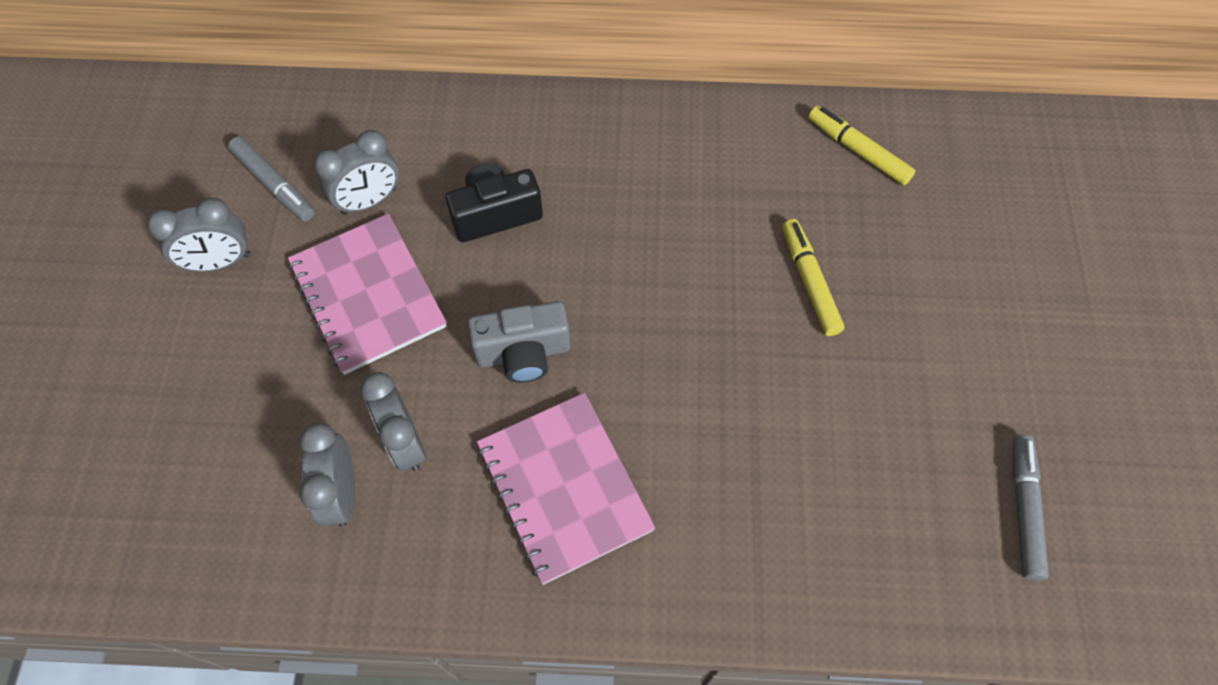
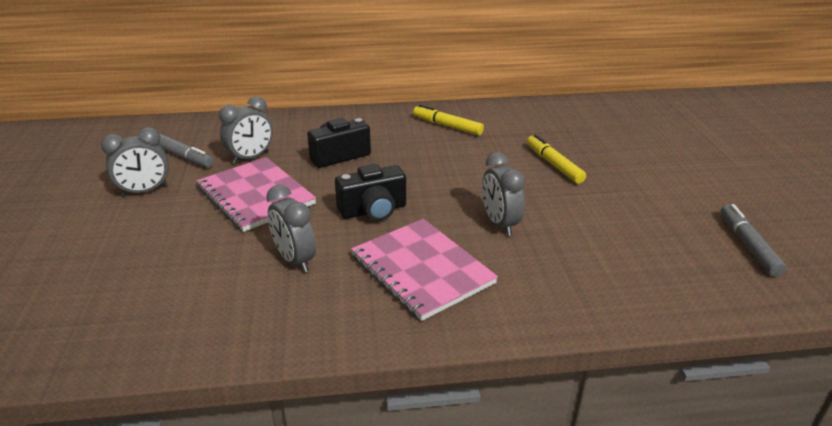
camera: 10 degrees left, 30 degrees down
(342, 493) = (249, 291): grey clock -> grey clock (499, 224)
(523, 353) = (373, 210): grey camera -> black camera
(858, 151) = (558, 115): yellow marker -> yellow marker (447, 126)

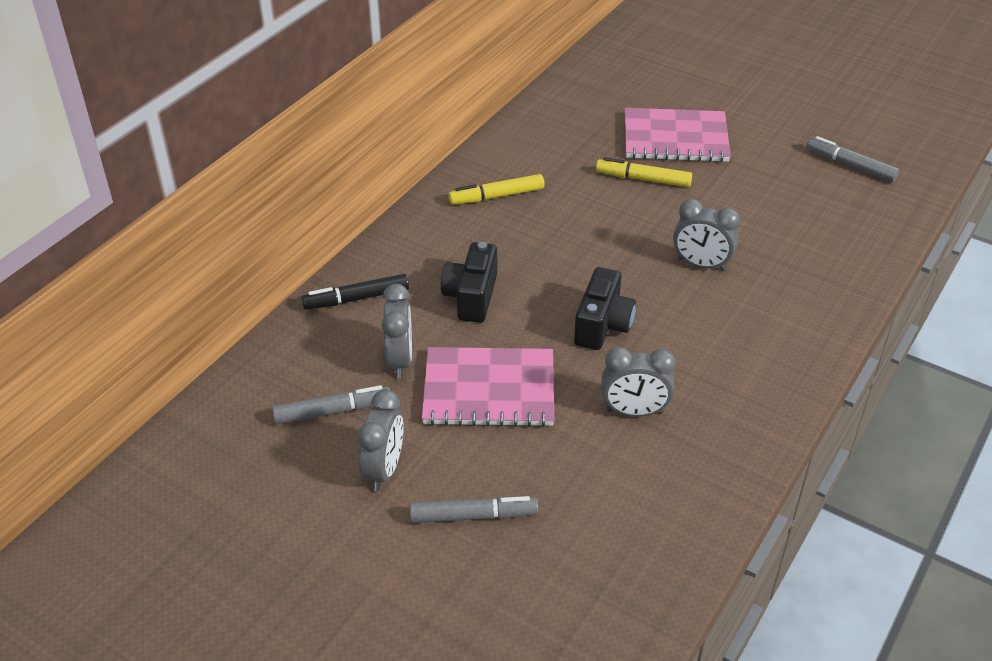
camera: 50 degrees left, 10 degrees up
(125, 238) = (473, 516): none -> grey marker
(290, 125) = (356, 299): none -> black marker
(422, 270) = (722, 343): pink notebook -> pink notebook (675, 138)

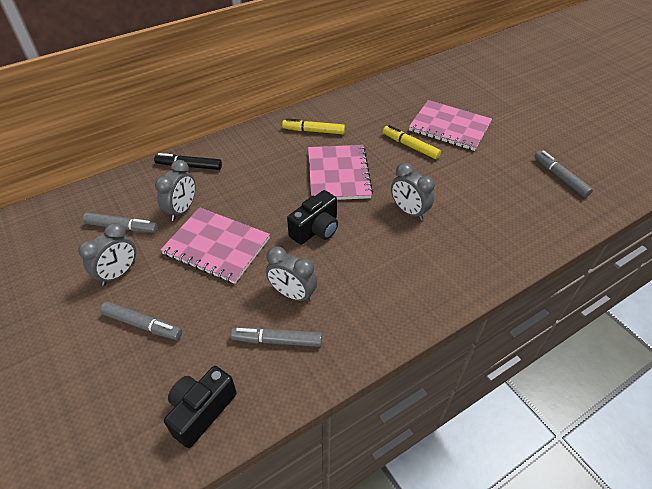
camera: 25 degrees right, 5 degrees up
(471, 297) = (252, 186): black camera -> black camera (201, 411)
(576, 245) = (338, 174): none -> pink notebook
(657, 469) = (277, 340): none -> grey marker

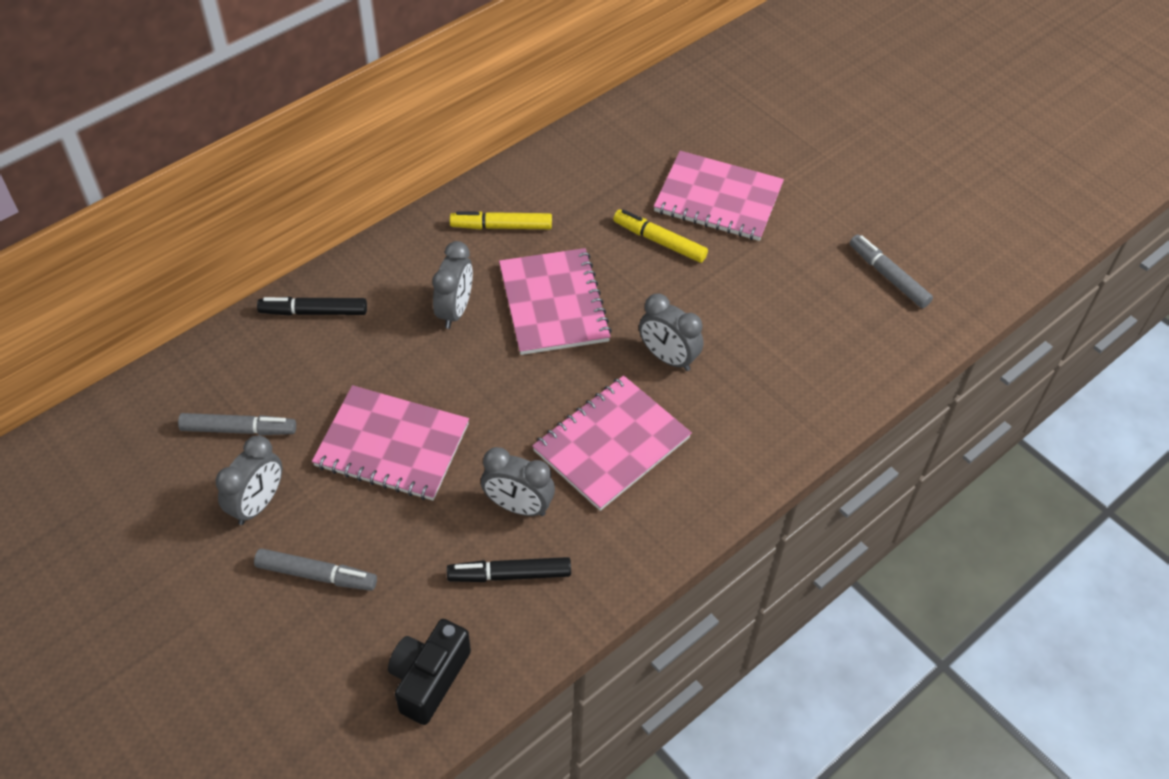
camera: 10 degrees left, 5 degrees up
(182, 210) = (324, 391): grey clock -> grey clock (455, 310)
(277, 340) = (509, 575): grey marker -> black marker
(316, 229) = (534, 402): black camera -> none
(364, 260) = (611, 444): none -> pink notebook

